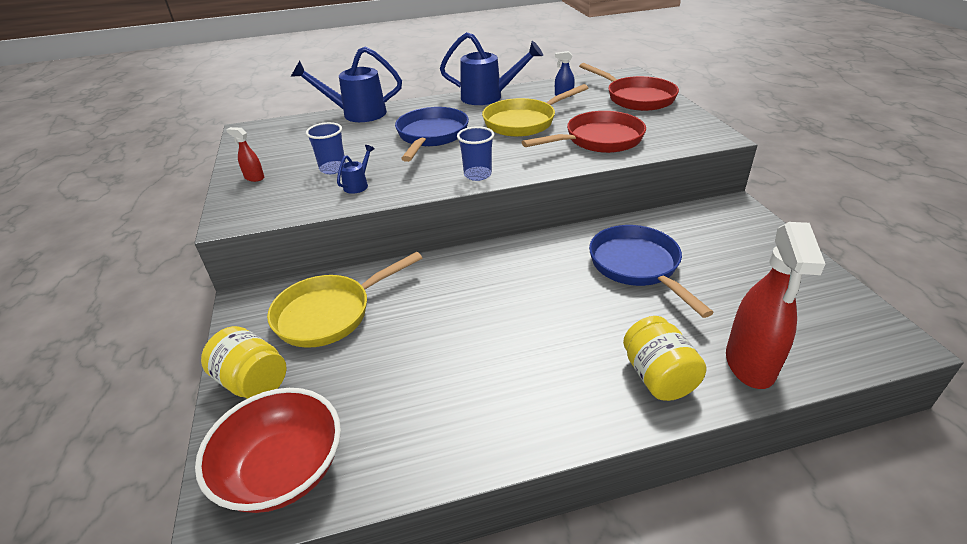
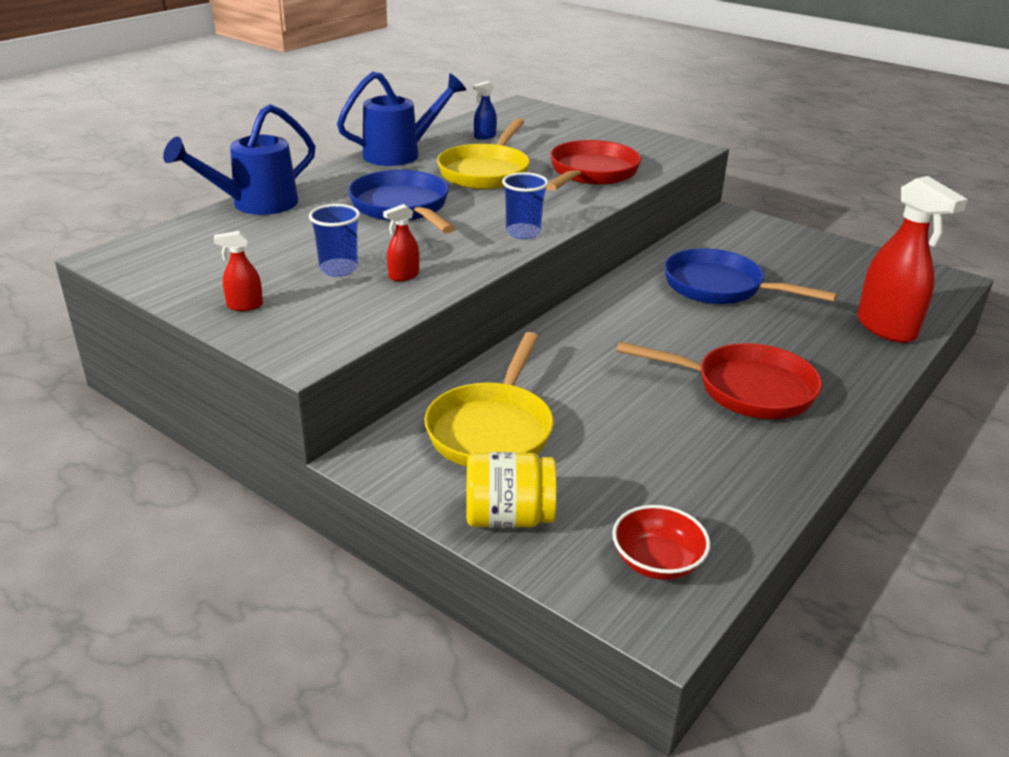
camera: 40 degrees left, 5 degrees down
(282, 470) = (657, 562): red bowl -> red bowl, size x0.60
(358, 185) = (403, 276): blue watering can -> red spray bottle
(636, 98) = (564, 127): red pan -> red pan (745, 389)
(658, 377) = (841, 361): yellow jar -> none

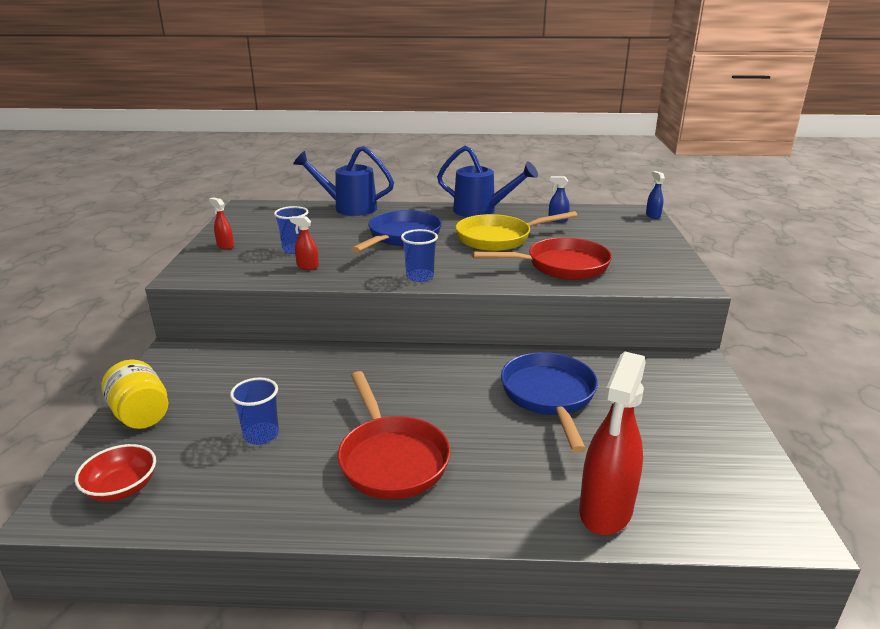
camera: 55 degrees right, 5 degrees down
(492, 429) = (236, 375): yellow pan -> none
(539, 105) = (653, 216): none -> blue spray bottle
(638, 446) = (261, 435): none -> blue cup

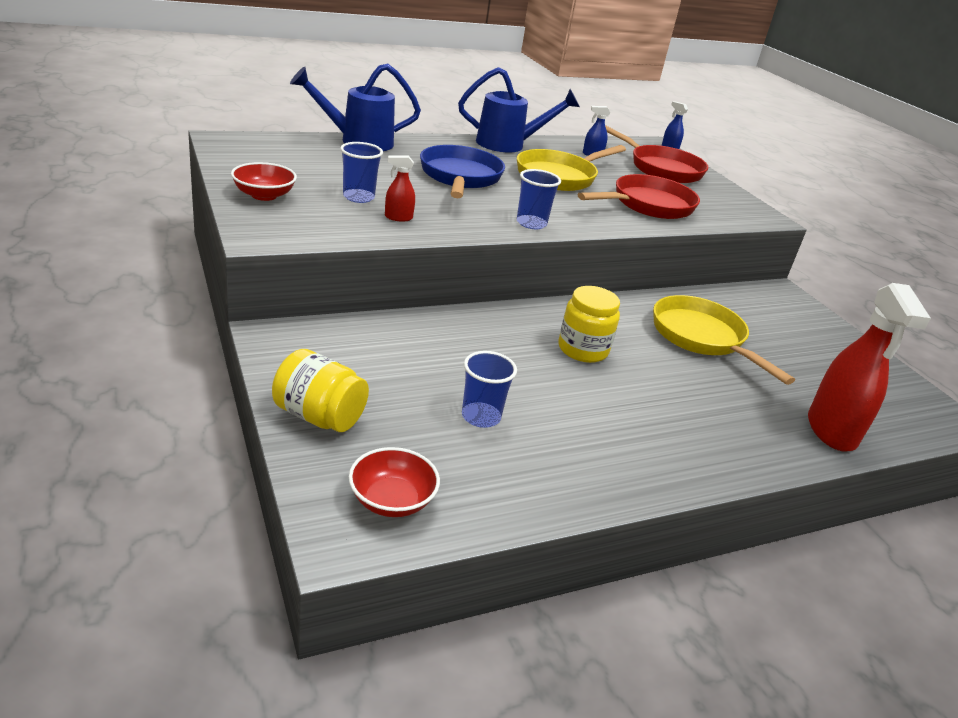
camera: 30 degrees left, 5 degrees up
(225, 246) = (264, 195): red spray bottle -> red bowl
(391, 458) = (628, 418): red pan -> red pan (660, 168)
(413, 392) = (583, 349): none -> yellow jar
(549, 396) = (702, 338): blue pan -> yellow pan

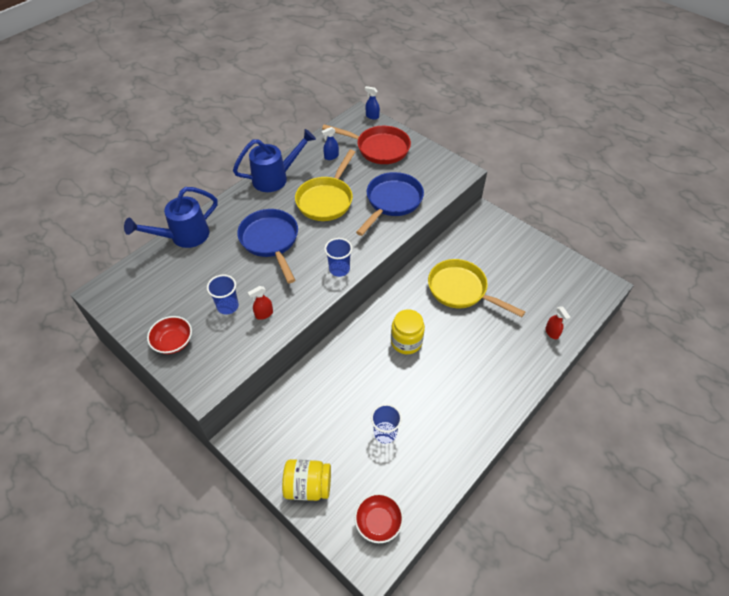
camera: 20 degrees left, 20 degrees up
(648, 205) = (392, 202): red pan -> blue pan
(831, 431) = (552, 333): red spray bottle -> red spray bottle, size x0.44

